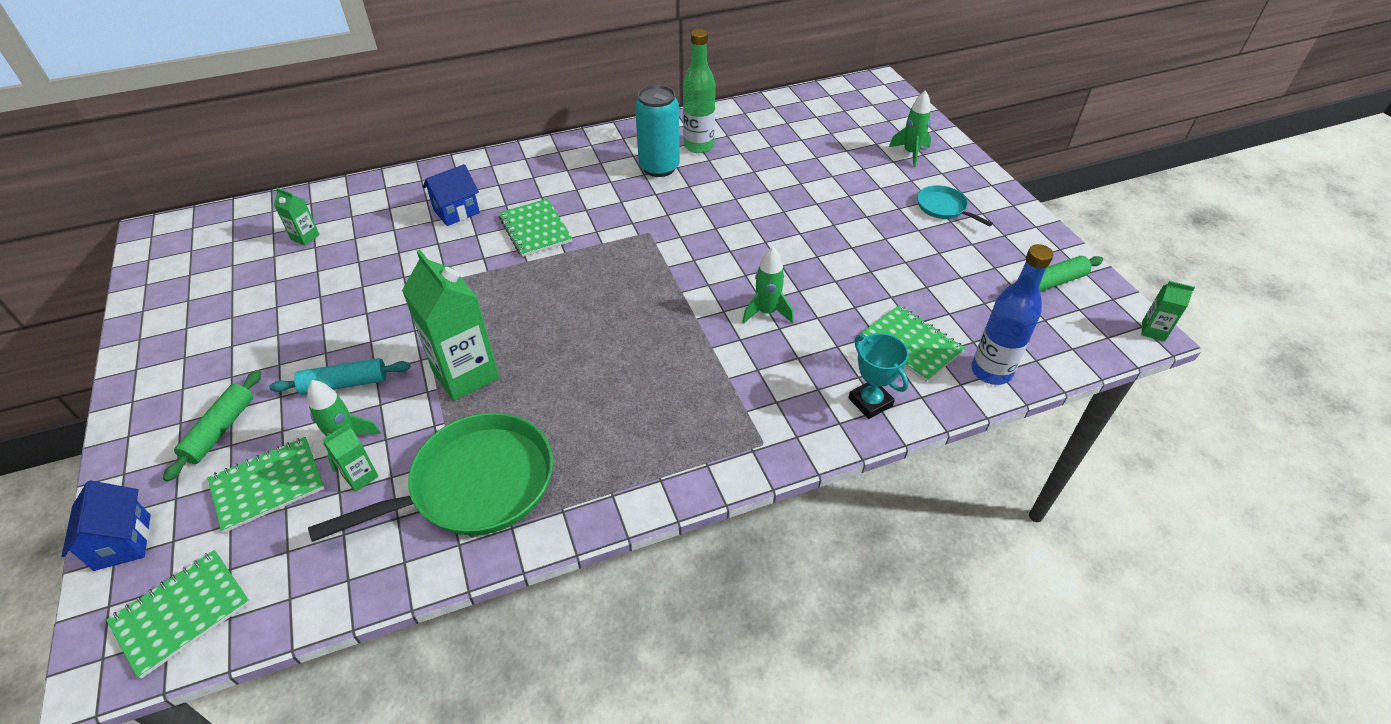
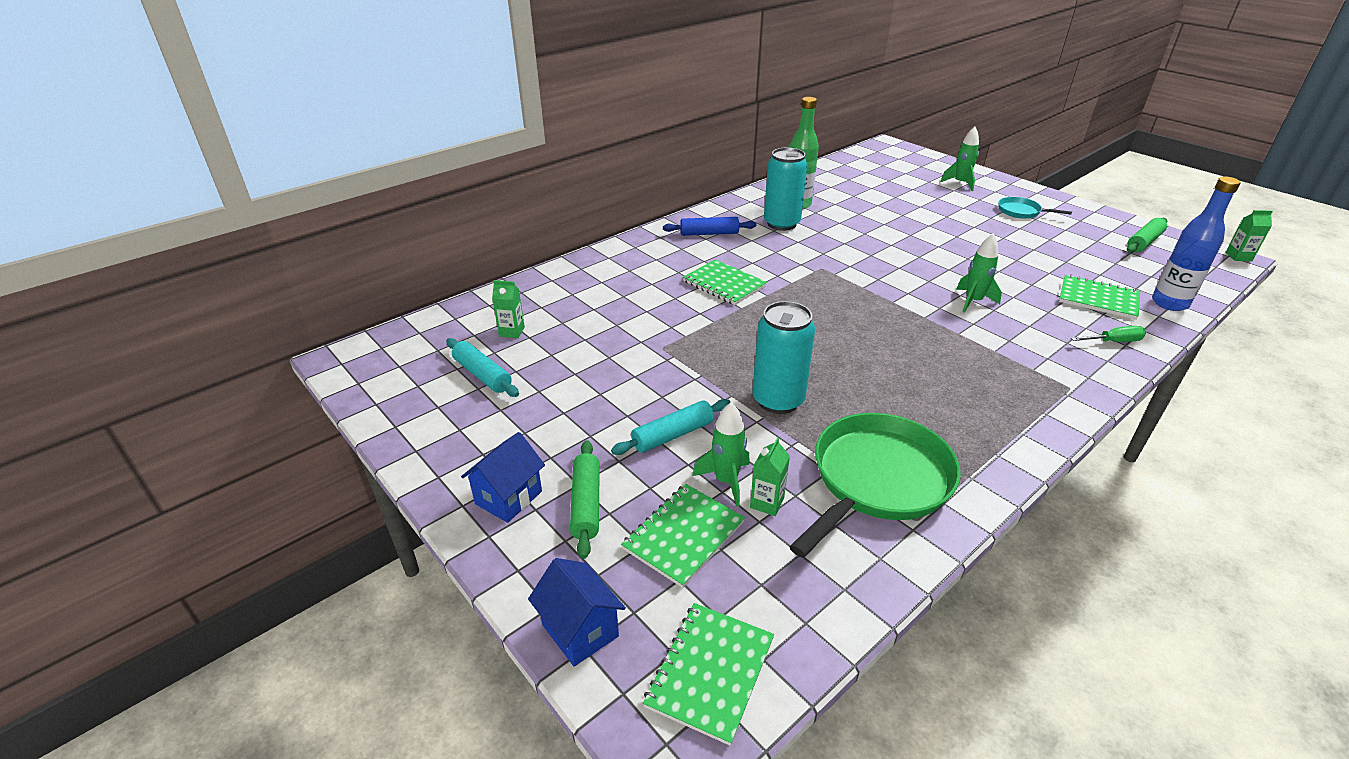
camera: 20 degrees left, 10 degrees down
(246, 277) = (482, 375): none -> turquoise rolling pin
(456, 211) = (639, 285): blue house -> blue house (508, 497)
(465, 374) = (778, 400): green carton -> turquoise can
(575, 164) = (709, 233): none -> blue rolling pin
(870, 402) = (1113, 342): turquoise trophy -> green screwdriver

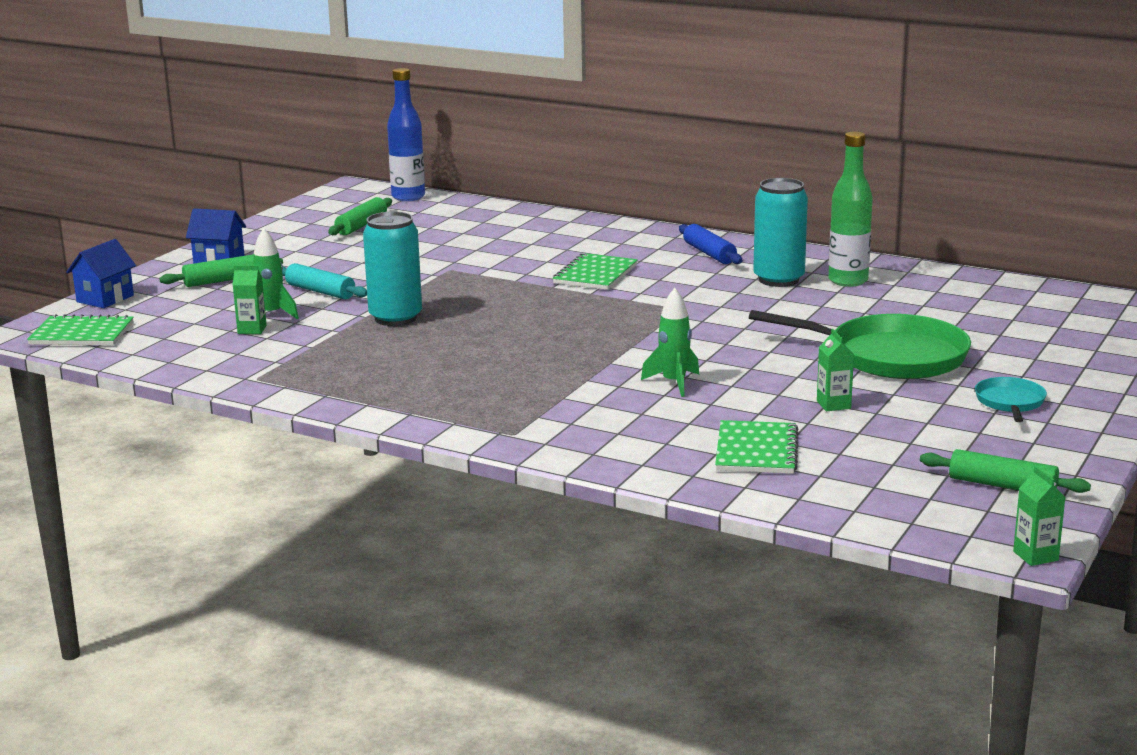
camera: 70 degrees right, 15 degrees down
(482, 375) = (361, 225): turquoise rolling pin -> green rolling pin
(512, 331) = (433, 221): green carton -> green carton (833, 405)
(684, 535) = (203, 311): green notebook -> none
(877, 480) = (301, 362): green pan -> green pan (890, 356)
(960, 183) = (1070, 361): green rocket -> none
(1113, 342) = (642, 457): green screwdriver -> none
(1169, 303) = (791, 494): blue bottle -> blue bottle (408, 197)

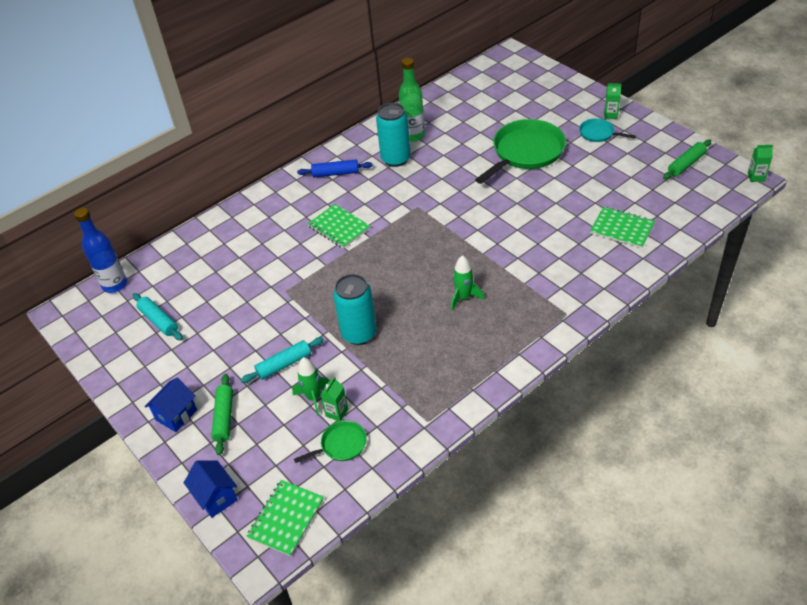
camera: 65 degrees left, 25 degrees up
(200, 340) = (341, 445): none -> green pan
(361, 225) = (159, 321): green rolling pin -> turquoise rolling pin
(674, 383) = (524, 236): green rocket -> green rocket (463, 298)
(833, 405) = (577, 188): green carton -> green carton (610, 115)

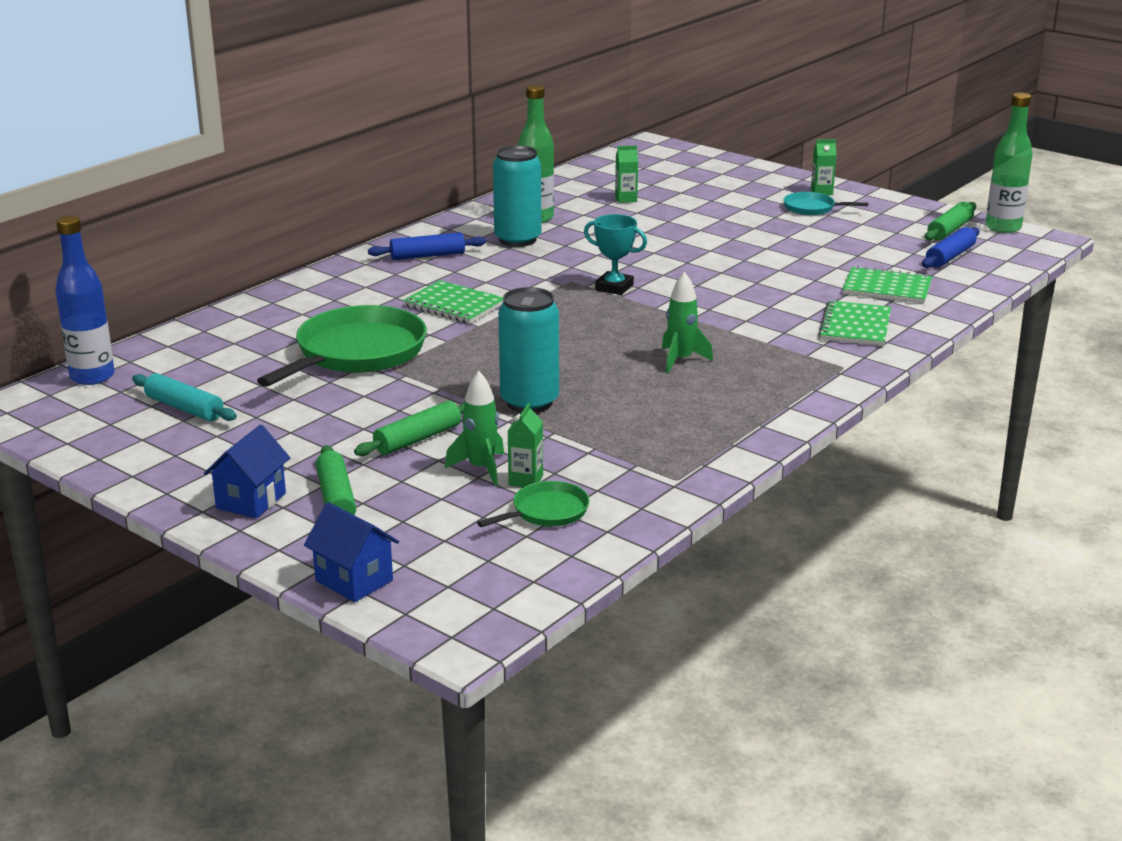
camera: 15 degrees left, 20 degrees down
(284, 364) = (418, 439): turquoise rolling pin -> green rolling pin
(286, 518) = (485, 593): green notebook -> green notebook (855, 326)
(443, 215) = (614, 287): none -> turquoise trophy
(525, 152) = (713, 227): green pan -> green pan (356, 353)
(676, 195) = (950, 256): none -> blue rolling pin
(725, 163) = (1003, 228): none -> green bottle
(756, 177) = (1051, 237): green carton -> green carton (626, 199)

